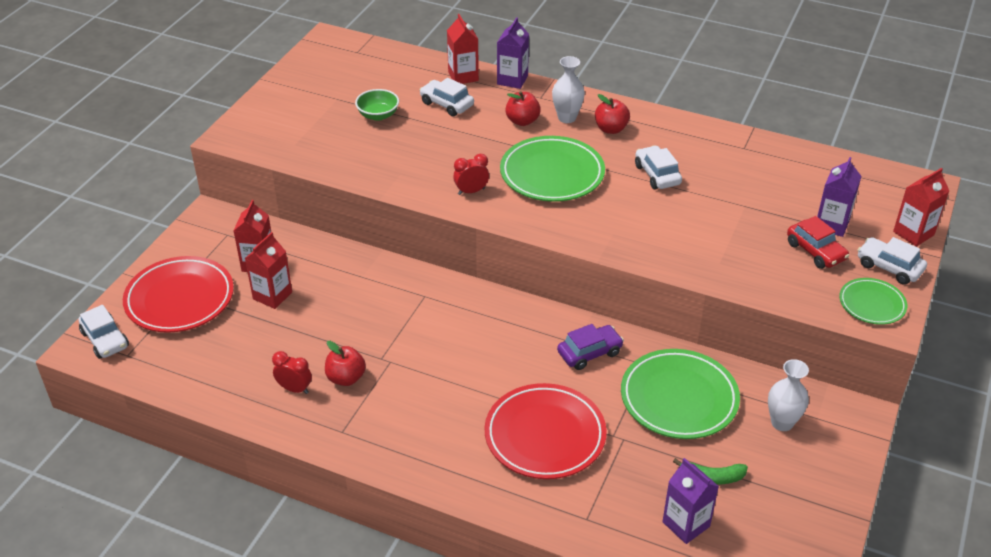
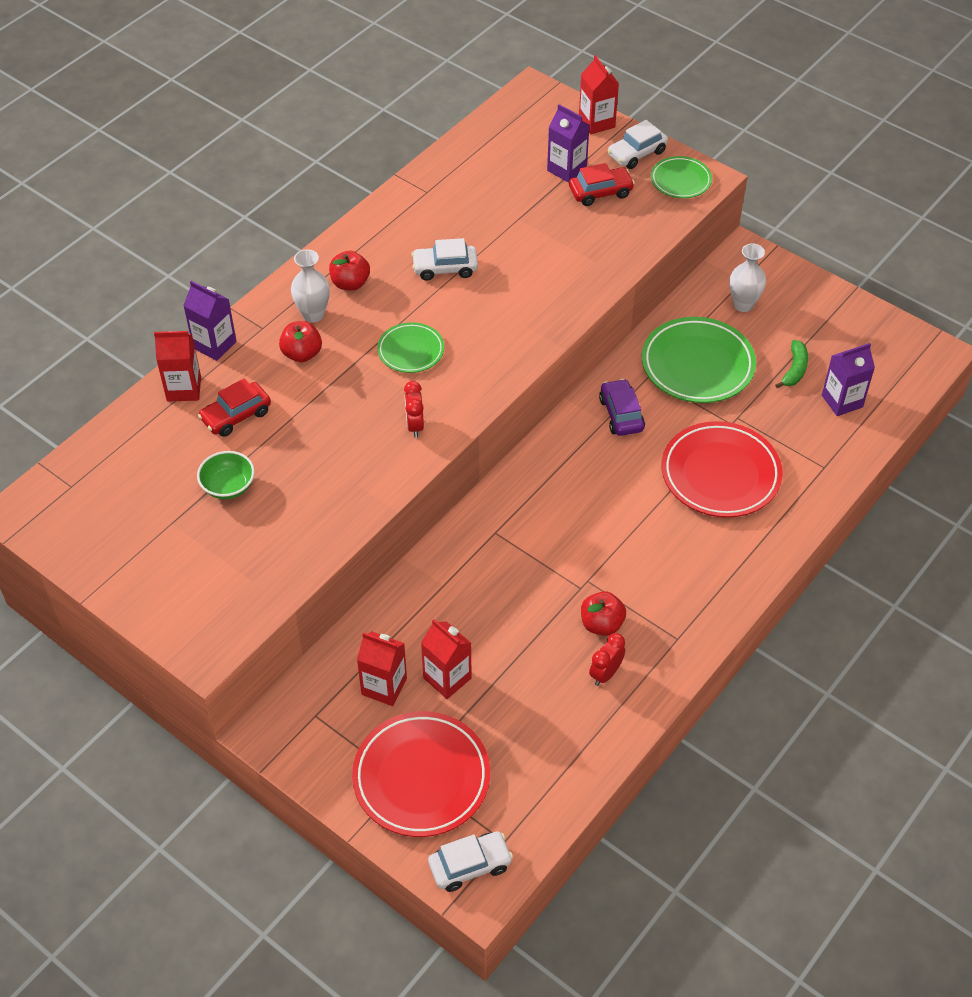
camera: 75 degrees left, 10 degrees up
(447, 104) = (236, 415): white car -> red car
(552, 174) = (411, 351): green plate -> green plate, size x0.56

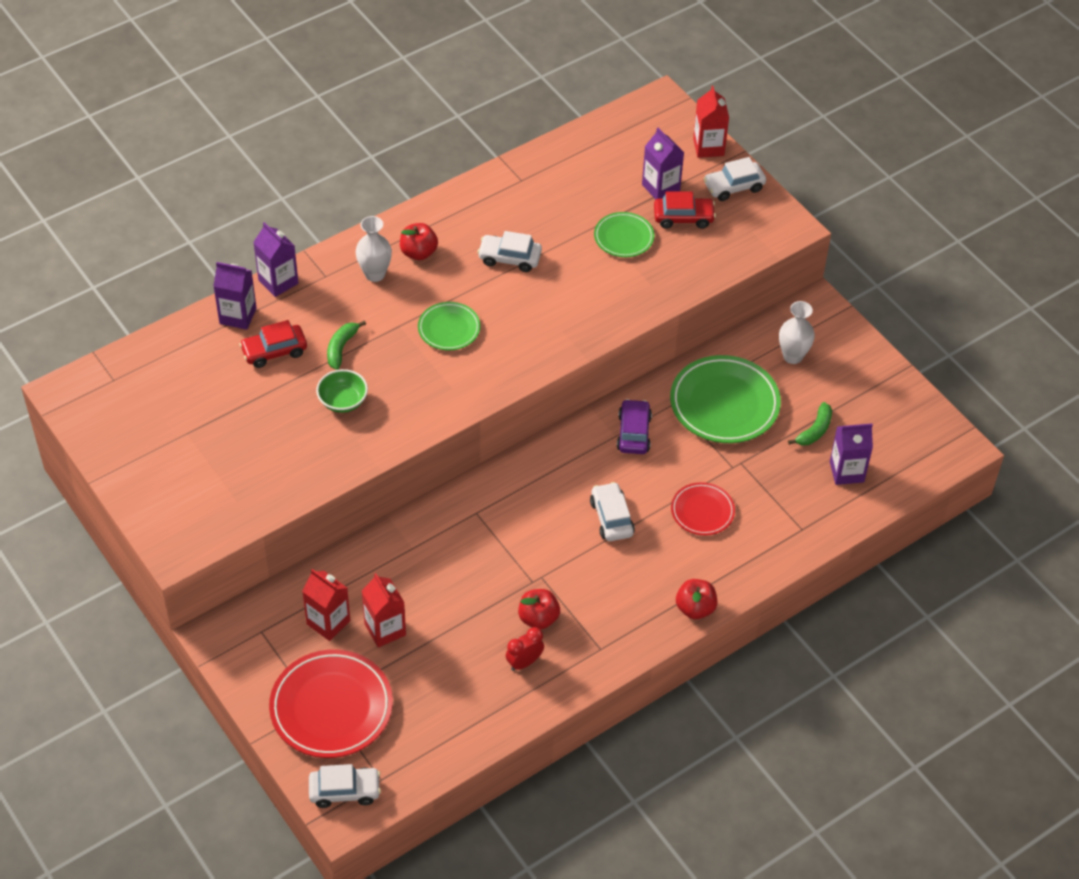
camera: 15 degrees right, 0 degrees up
(184, 389) = (238, 316): red carton -> purple carton
(228, 486) = (245, 413): green bowl -> green bowl (343, 401)
(302, 354) = (351, 308): red apple -> red apple (695, 608)
(306, 396) = (341, 348): none -> green banana
(415, 425) = (426, 399): red clock -> none
(634, 503) = (611, 518): none -> white car
(680, 180) = (764, 223): green plate -> green plate (623, 237)
(720, 474) = (702, 511): red plate -> red plate, size x0.56

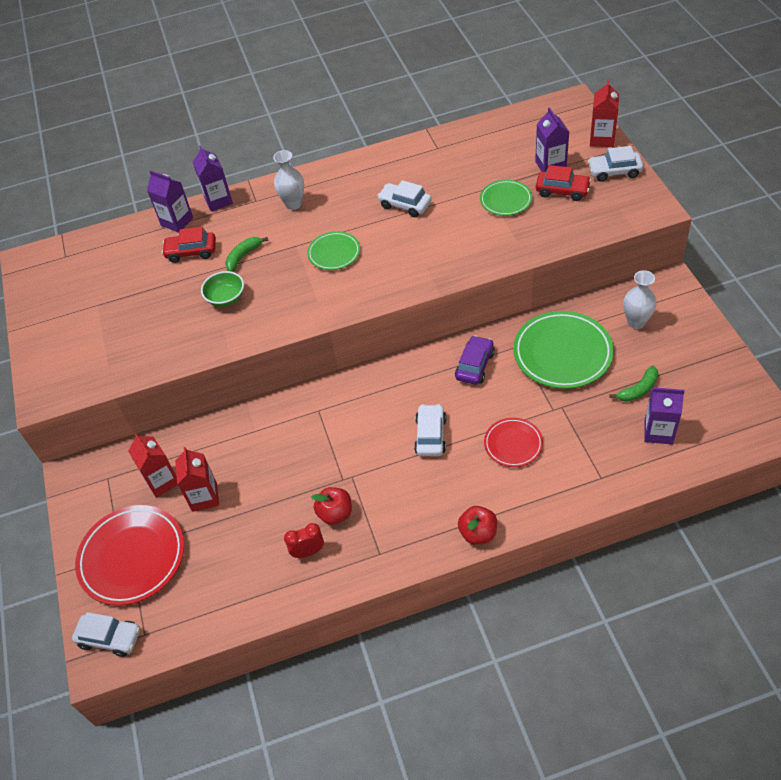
camera: 25 degrees right, 0 degrees up
(418, 252) = (334, 192): red apple -> none

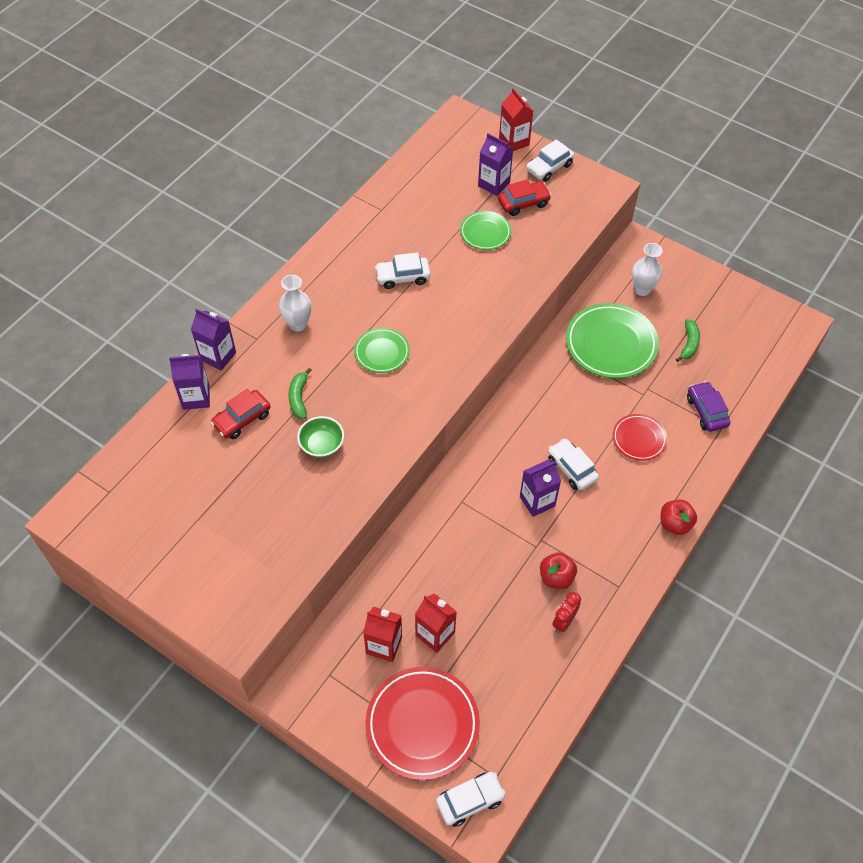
camera: 45 degrees left, 5 degrees up
(475, 365) = (554, 391): purple car -> purple car (706, 411)
(658, 432) = (729, 369): purple carton -> purple carton (537, 501)

